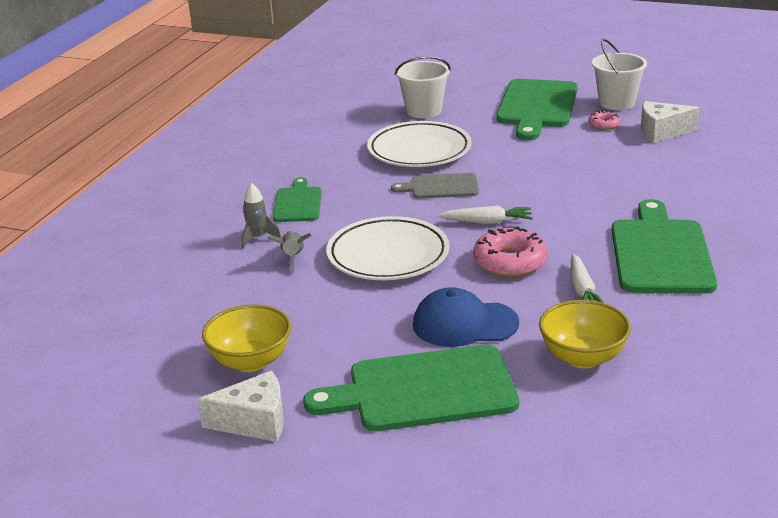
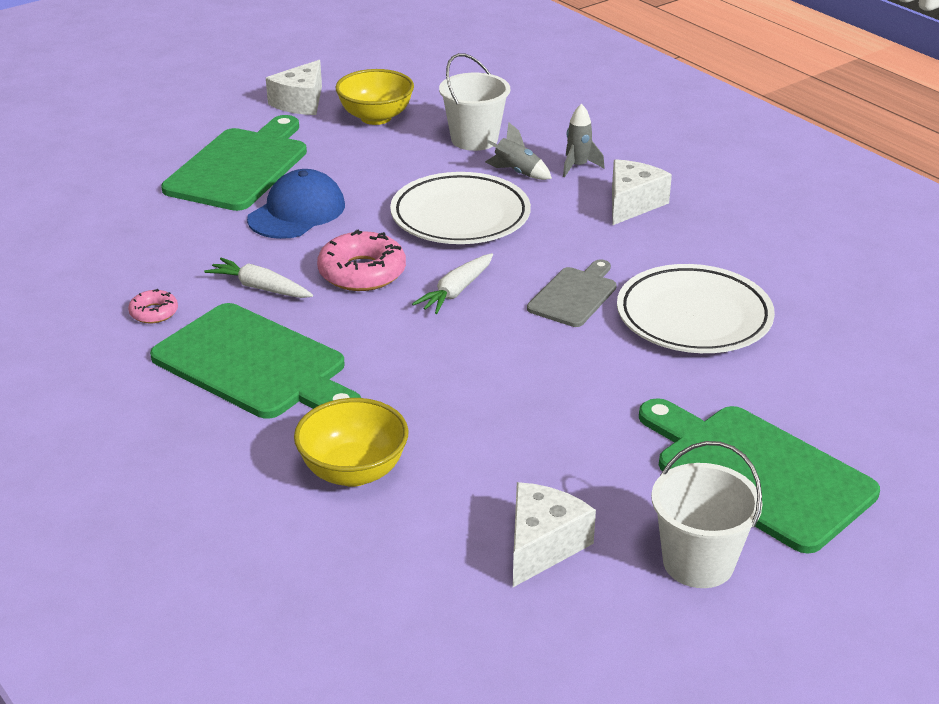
camera: 120 degrees right, 5 degrees up
(297, 203) = (632, 204): green cutting board -> white cheese
(423, 111) = (831, 368): white bucket -> white bucket (474, 139)
(583, 357) = (172, 244): yellow bowl -> yellow bowl (353, 471)
(604, 124) = (625, 503): pink donut -> pink donut (154, 312)

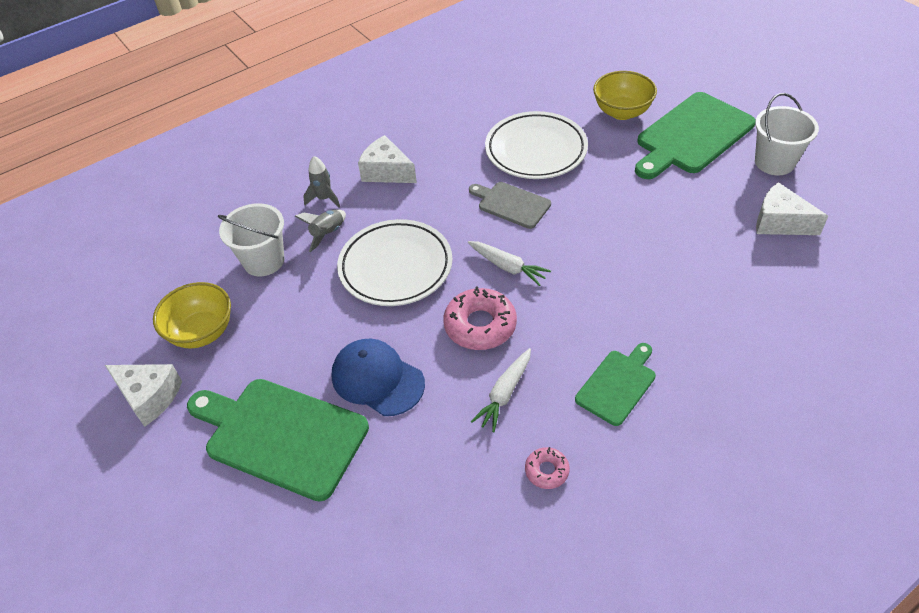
camera: 85 degrees left, 15 degrees up
(255, 365) = (617, 385): green cutting board -> green cutting board, size x0.55
(353, 471) = (734, 314): yellow bowl -> yellow bowl (622, 112)

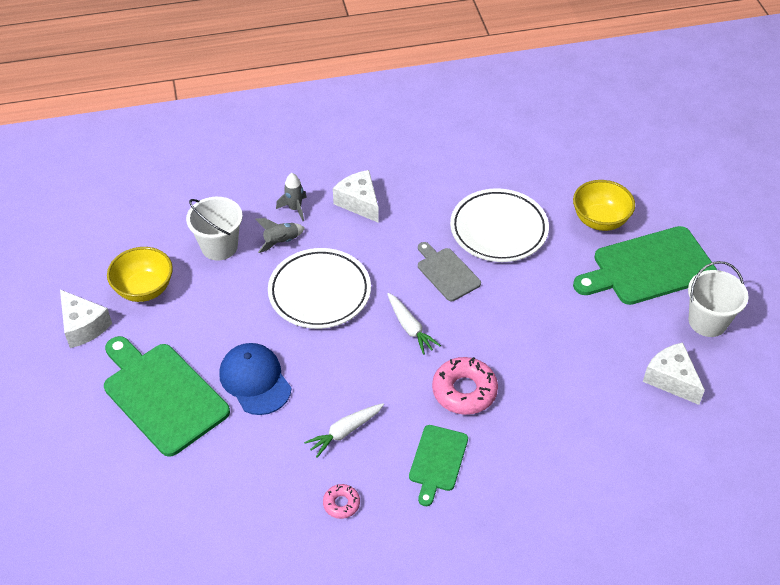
camera: 20 degrees right, 0 degrees up
(480, 325) = (358, 369): pink donut -> pink donut (464, 391)
(617, 385) = (437, 461): green cutting board -> green cutting board turned 135 degrees clockwise

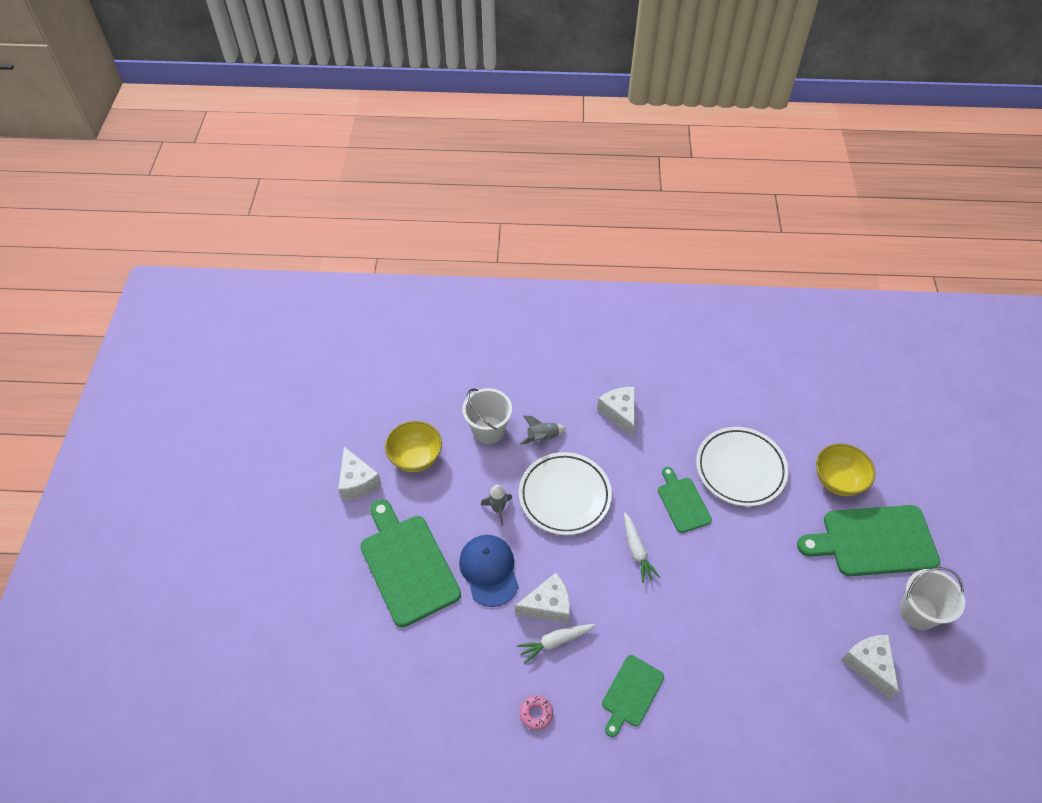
camera: 15 degrees right, 5 degrees up
(295, 208) = (562, 407): grey rocket -> grey rocket (498, 509)
(328, 399) = (548, 605): none -> white cheese
(446, 272) = (682, 502): grey cutting board -> green cutting board
(464, 391) = (671, 628): pink donut -> none

